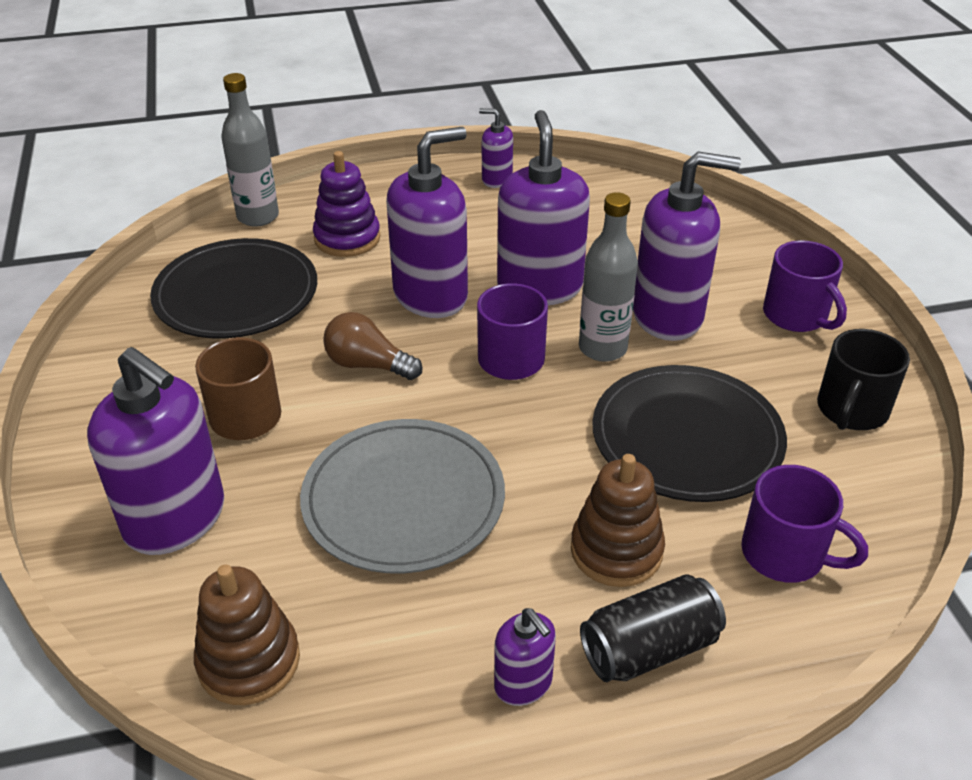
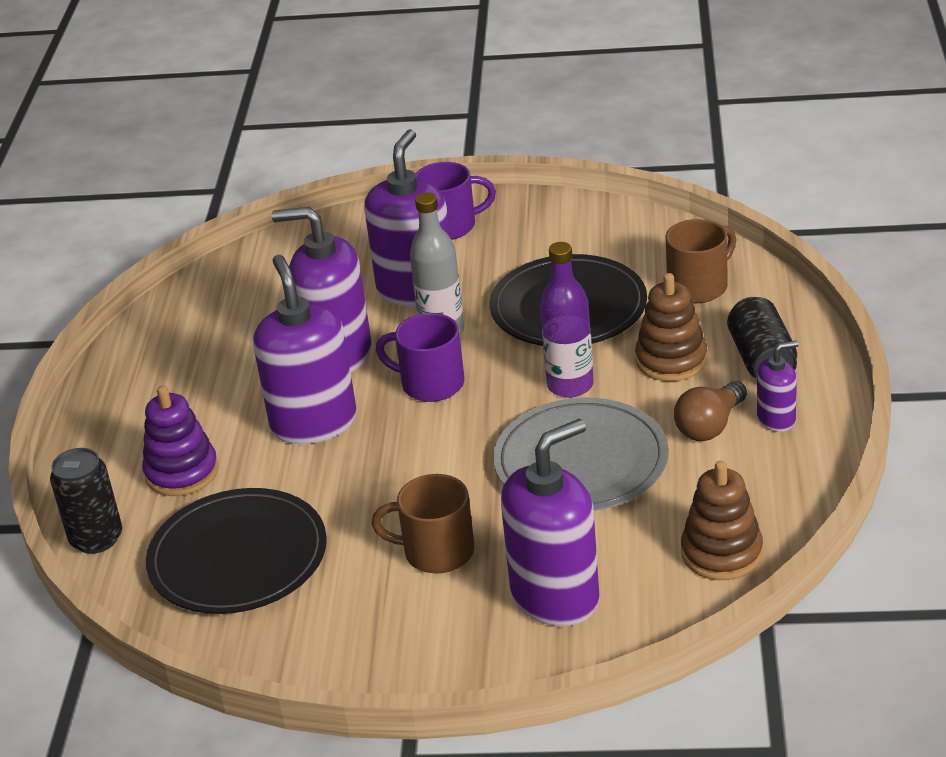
camera: 70 degrees left, 5 degrees down
(258, 217) = (96, 539): grey bottle -> black can
(368, 365) = (399, 470): brown light bulb -> brown light bulb (710, 426)
(496, 179) = (136, 359): purple soap dispenser -> none
(539, 466) = (570, 385): none -> purple bottle
(785, 554) = (699, 286): purple mug -> brown mug
(851, 410) = (571, 226): black mug -> none

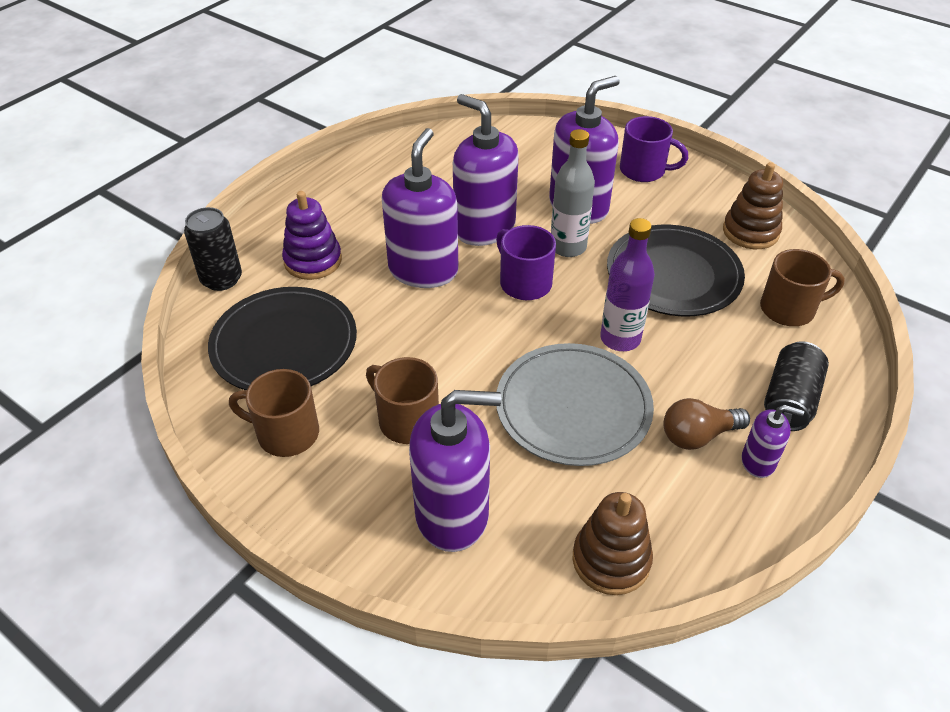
camera: 30 degrees right, 10 degrees up
(328, 624) = (286, 433): none -> brown mug
(671, 360) = (715, 360): brown stacking toy -> brown stacking toy (750, 232)

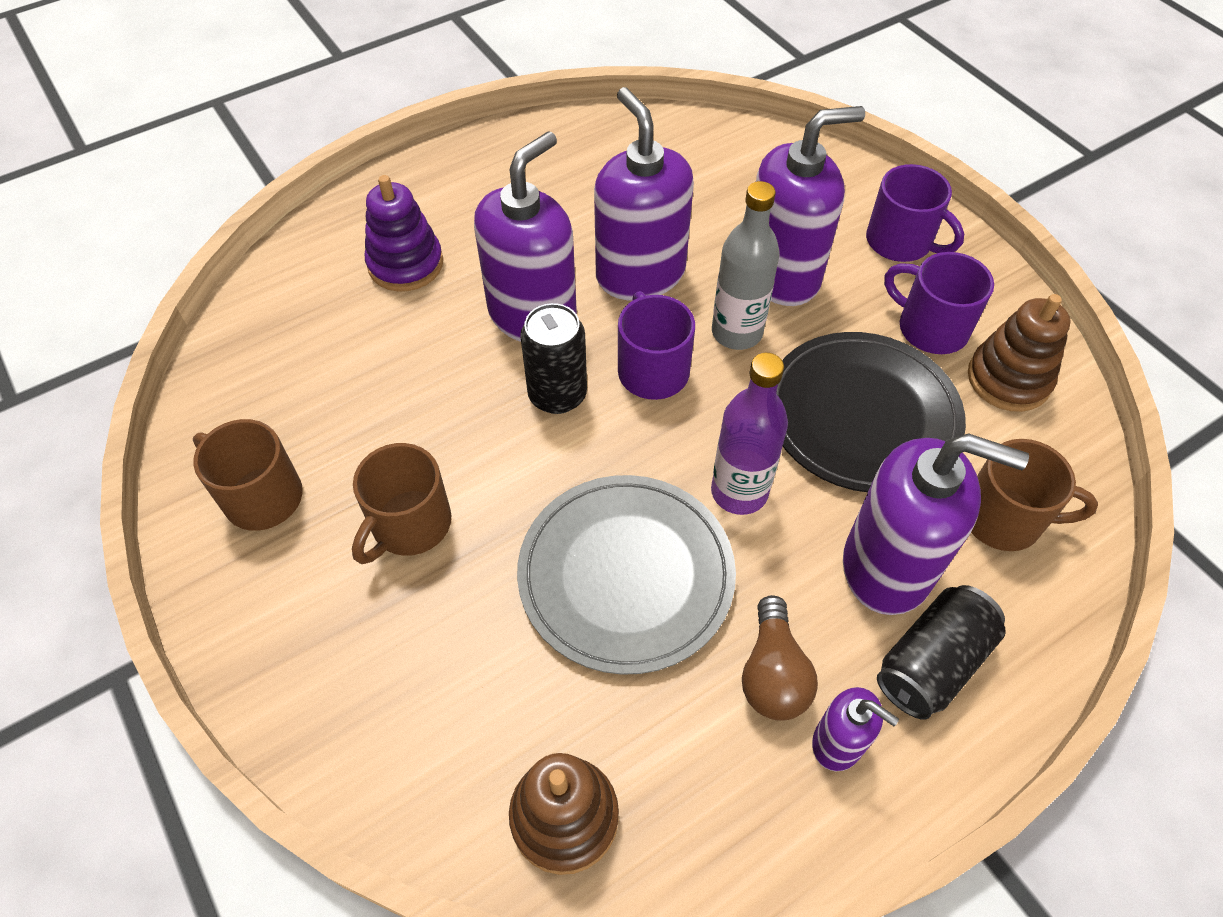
camera: 20 degrees right, 10 degrees up
(221, 279) = (289, 260): black can -> black can (557, 395)
(284, 344) = (317, 371): black plate -> none
(407, 420) = (409, 525): brown mug -> brown mug turned 120 degrees counterclockwise
(452, 514) = (400, 677): purple soap dispenser -> purple soap dispenser (887, 567)
(688, 215) = (930, 328): none -> purple mug
(698, 435) = (773, 673): brown light bulb -> brown light bulb turned 90 degrees counterclockwise

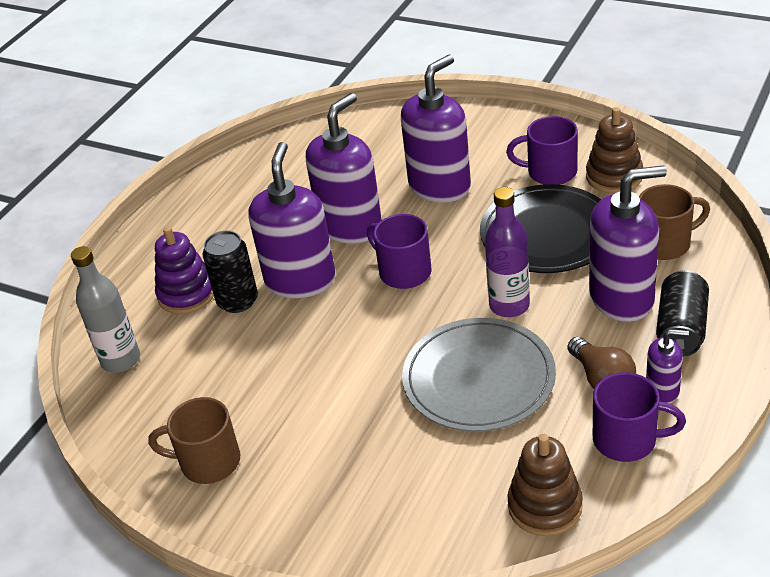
camera: 25 degrees left, 15 degrees down
(409, 525) = (322, 424): brown mug -> none
(557, 395) = (355, 313): black can -> black can (237, 301)
(640, 274) = (350, 226): purple soap dispenser -> purple soap dispenser turned 90 degrees clockwise
(737, 332) = (438, 228): grey bottle -> grey bottle (121, 360)
(900, 242) = (496, 137): purple mug -> purple mug (627, 439)

